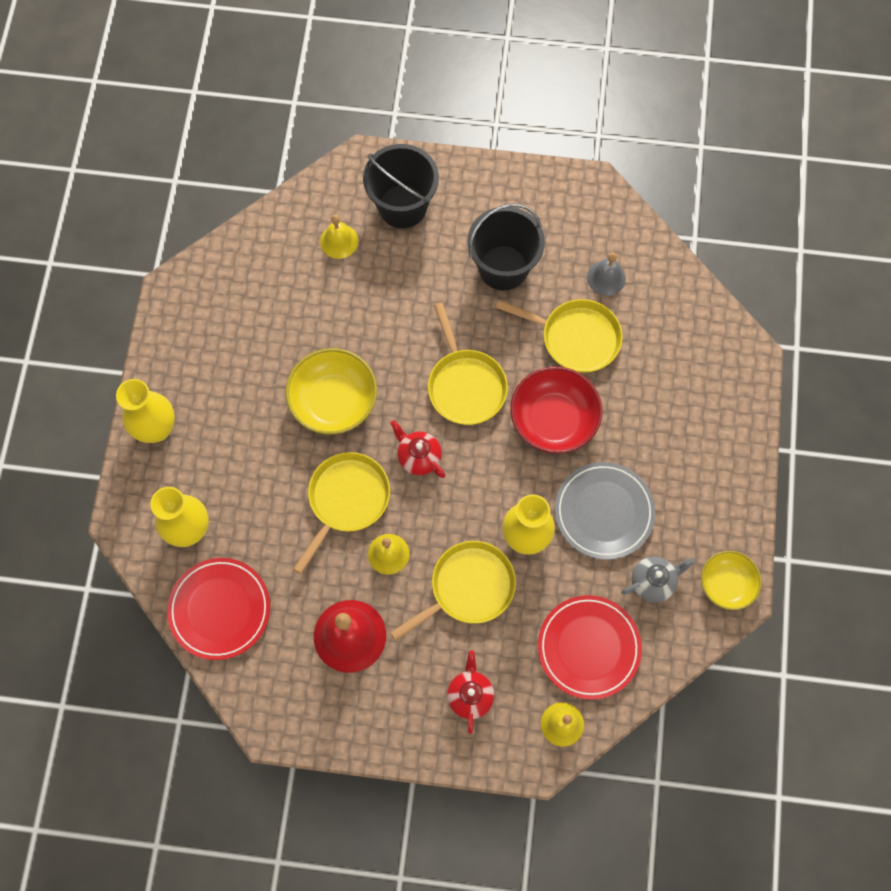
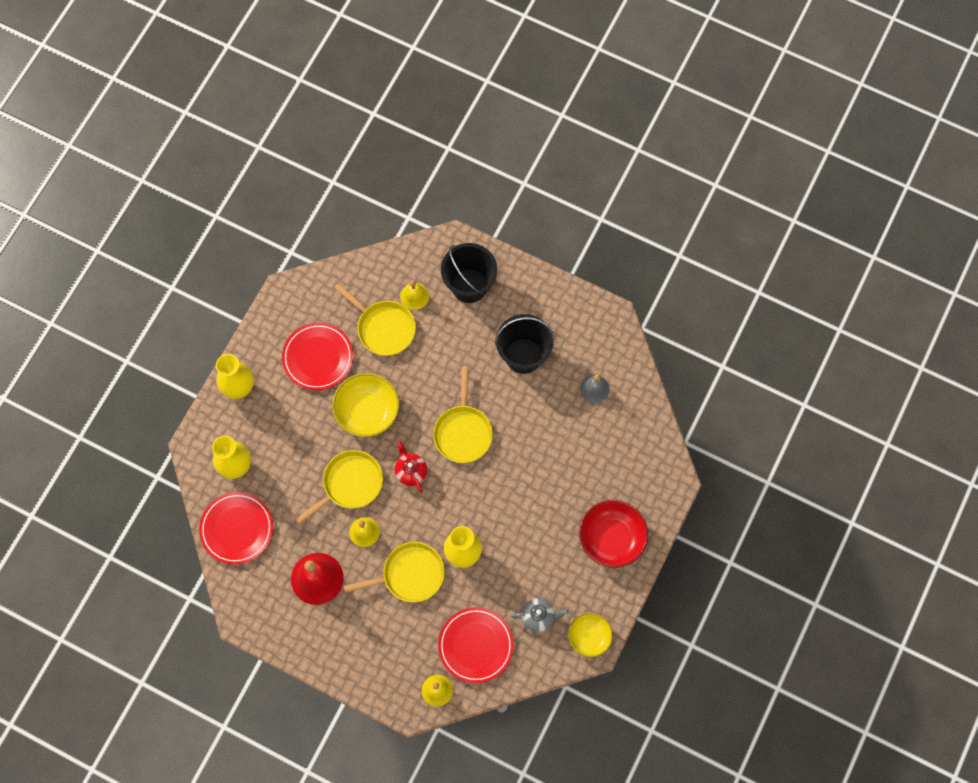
camera: 20 degrees right, 0 degrees up
(245, 356) = (318, 358): none -> red plate
(470, 695) = (382, 648): red teapot -> none
(553, 419) = (515, 478): red bowl -> red bowl (611, 538)
(575, 337) = (554, 425): yellow pan -> yellow pan (383, 328)
(604, 512) = (524, 556): grey plate -> none

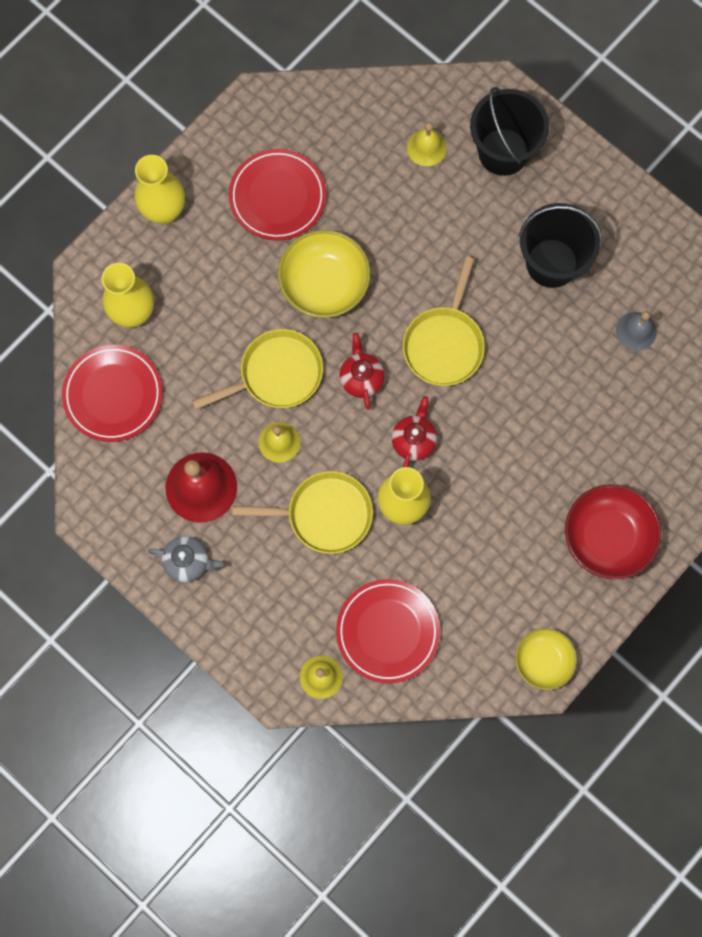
camera: 15 degrees right, 5 degrees up
(383, 328) = (374, 179): yellow pan -> none
(459, 506) = (413, 440): none -> red teapot
(538, 617) = (482, 616): grey teapot -> grey teapot (188, 562)

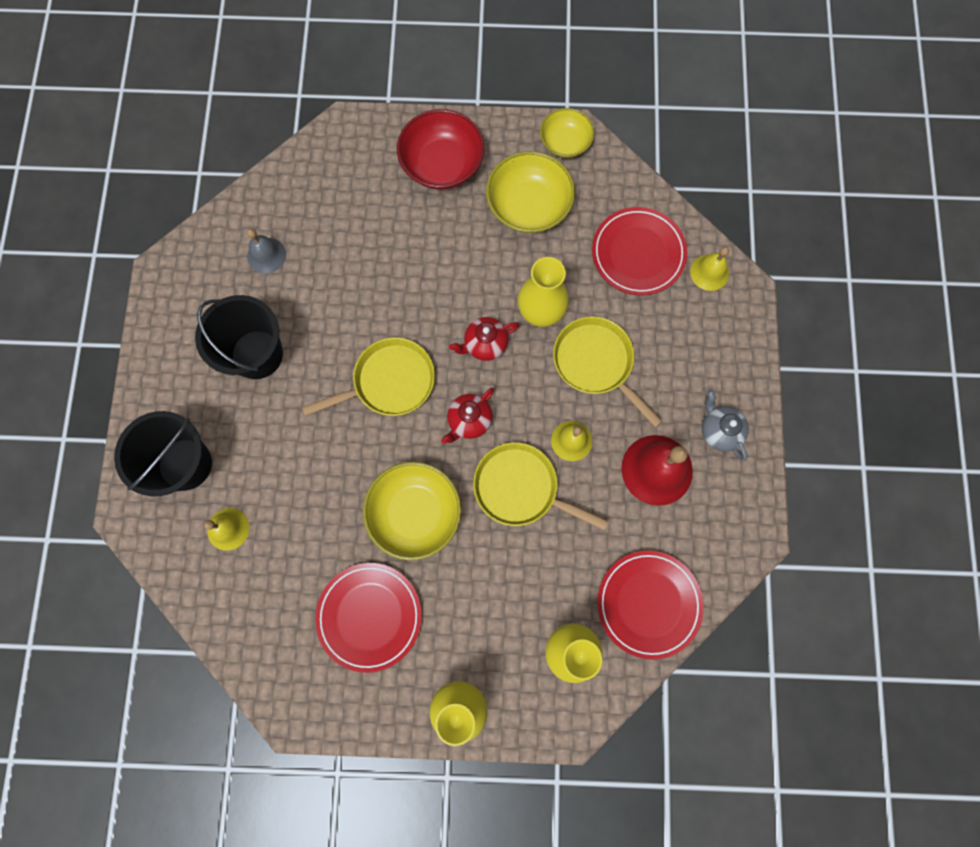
camera: 130 degrees left, 0 degrees up
(507, 577) = (528, 206): none -> yellow bowl

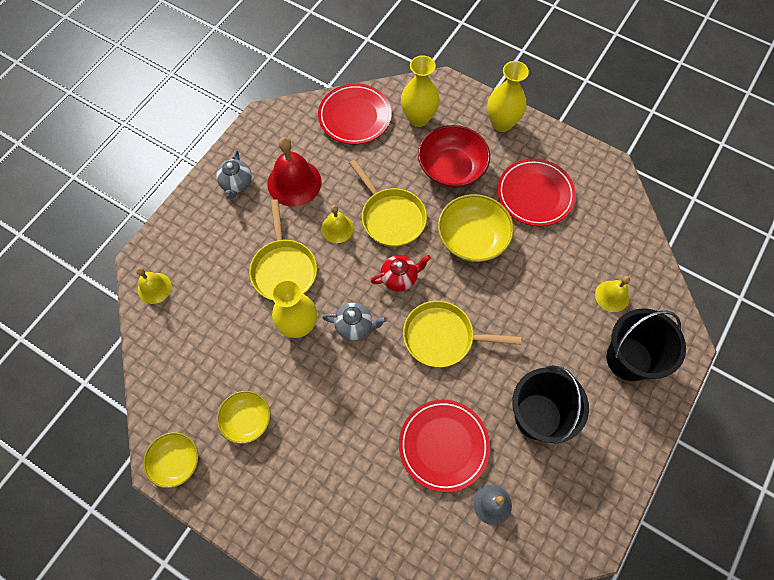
camera: 150 degrees left, 10 degrees down
(442, 164) = (292, 504): red bowl -> red bowl (451, 168)
(485, 344) = (355, 326): red teapot -> grey teapot
(528, 206) = (247, 420): yellow bowl -> yellow bowl, size x0.63
(638, 253) = (193, 331): red plate -> red plate (443, 445)

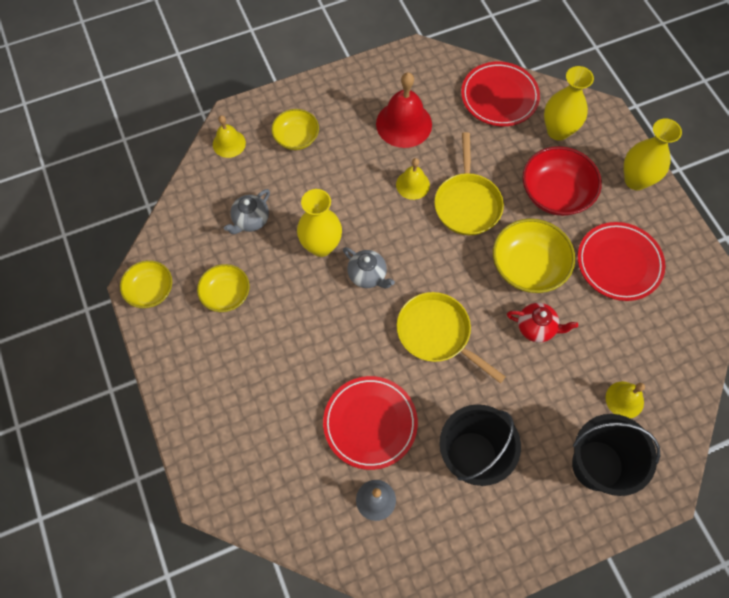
camera: 35 degrees right, 0 degrees up
(211, 247) = (296, 138): none -> yellow bowl
(236, 184) = (354, 97): grey teapot -> grey teapot (250, 220)
(284, 269) = (343, 191): yellow pan -> none
(399, 278) = (436, 260): red teapot -> red teapot (536, 328)

